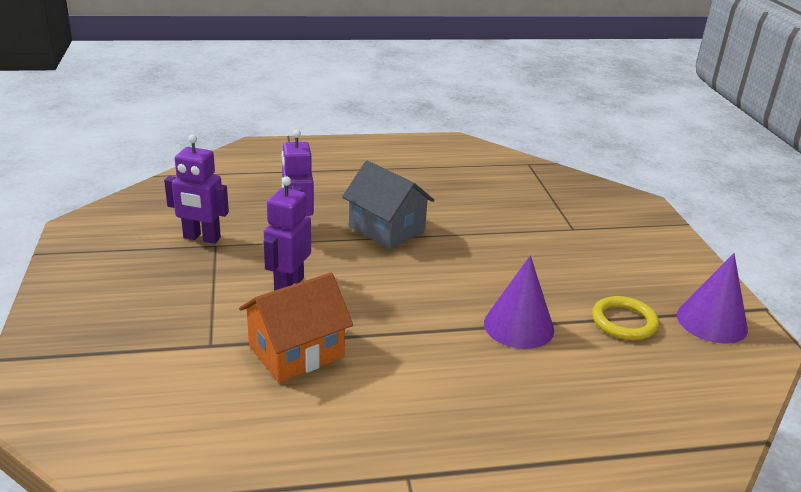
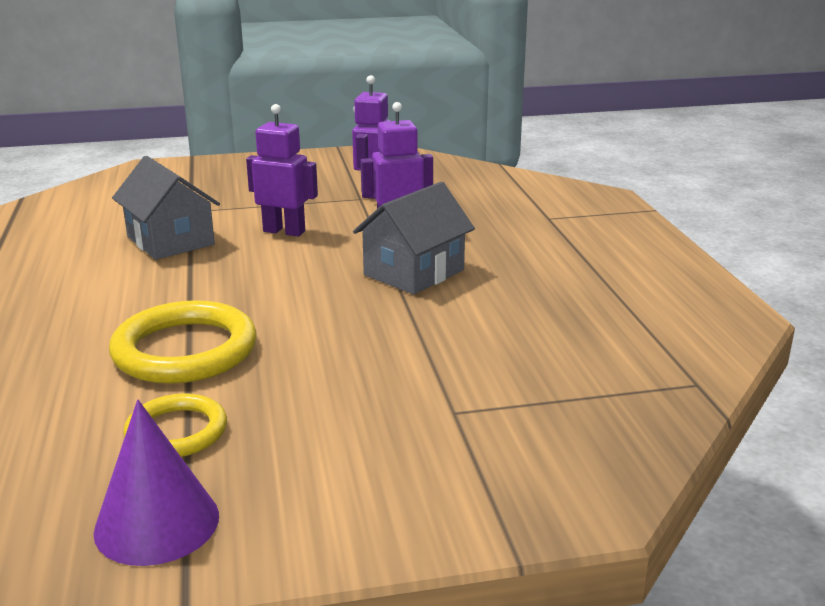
camera: 90 degrees right, 5 degrees down
(296, 351) = (170, 241): orange house -> grey house
(518, 326) = (185, 350): purple cone -> yellow ring

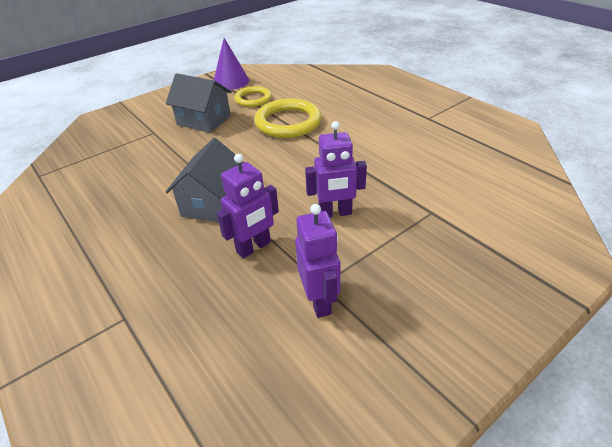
camera: 155 degrees right, 15 degrees up
(170, 241) = (395, 178): grey house -> grey house (204, 120)

